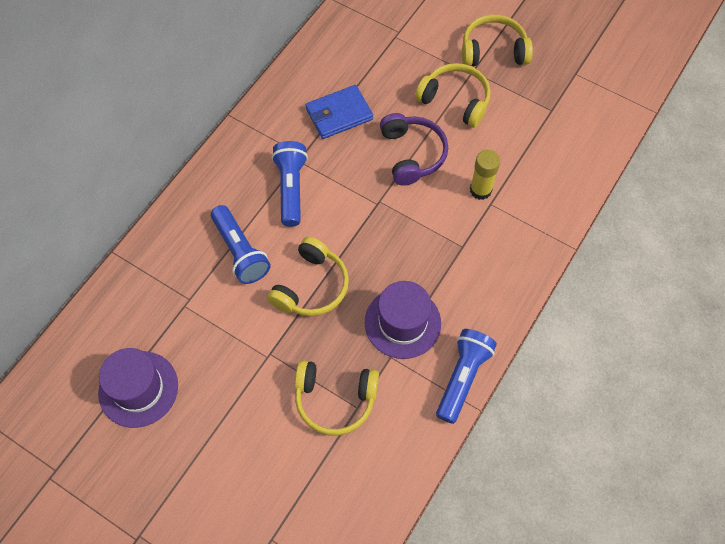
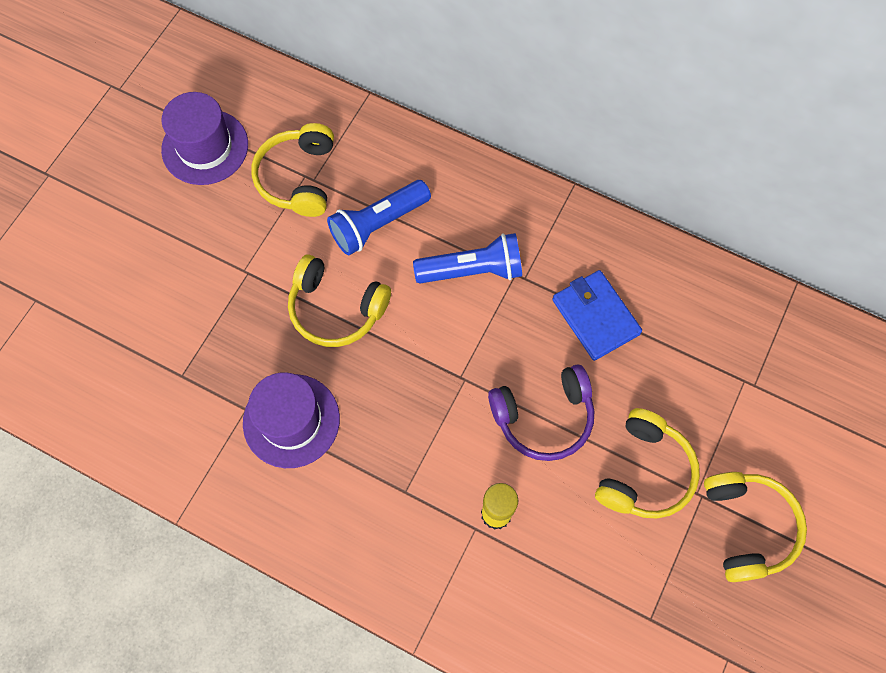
camera: 85 degrees right, 5 degrees up
(335, 400) = (190, 350): yellow headphones -> yellow headphones (298, 178)
(462, 378) = (218, 498): blue flashlight -> none

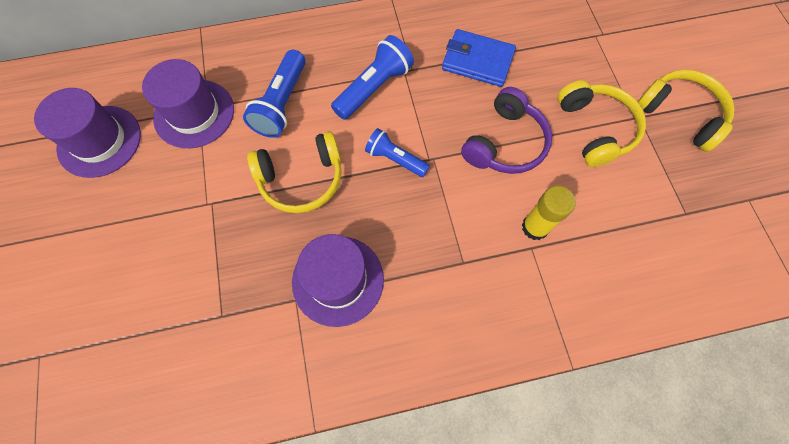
camera: 40 degrees left, 0 degrees up
(298, 178) = (194, 113): yellow headphones -> purple hat
(430, 353) = (395, 159): none -> blue flashlight

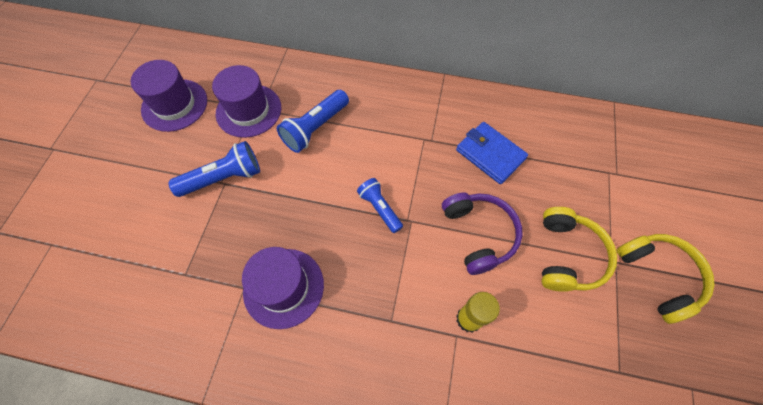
camera: 25 degrees right, 5 degrees down
(302, 179) = (299, 193): yellow headphones -> none
(374, 88) = (392, 143): blue flashlight -> blue flashlight (224, 178)
(505, 143) = (479, 234): purple headphones -> purple headphones turned 75 degrees counterclockwise

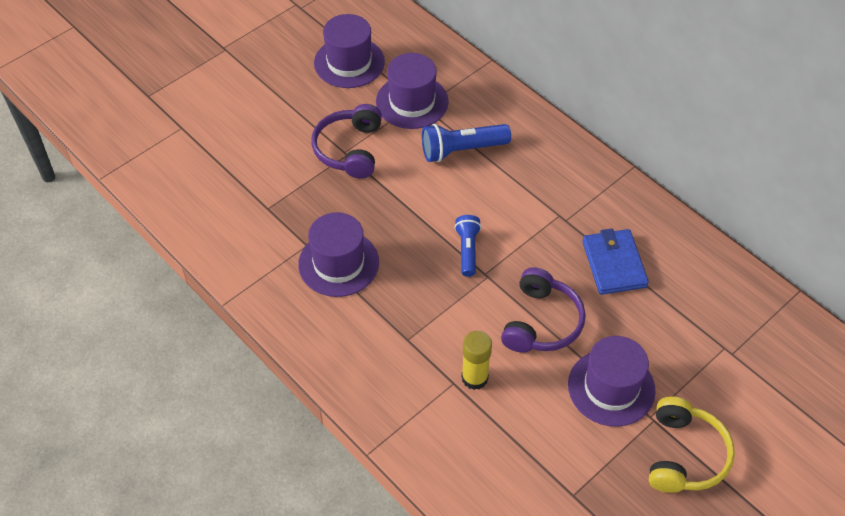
camera: 35 degrees right, 10 degrees down
(224, 178) = (349, 149): blue flashlight -> purple headphones
(568, 255) = (611, 387): yellow headphones -> purple hat

